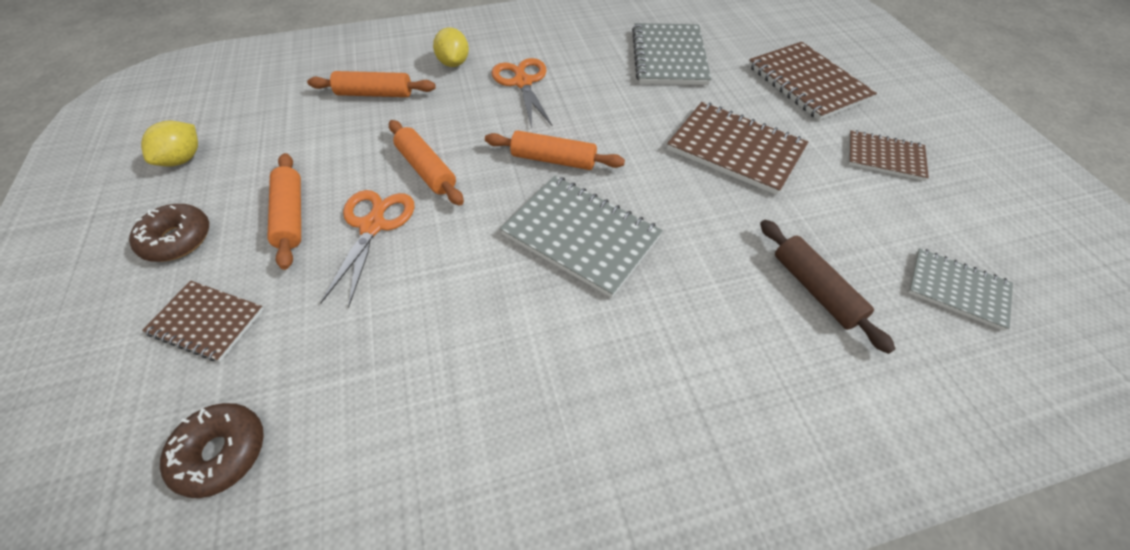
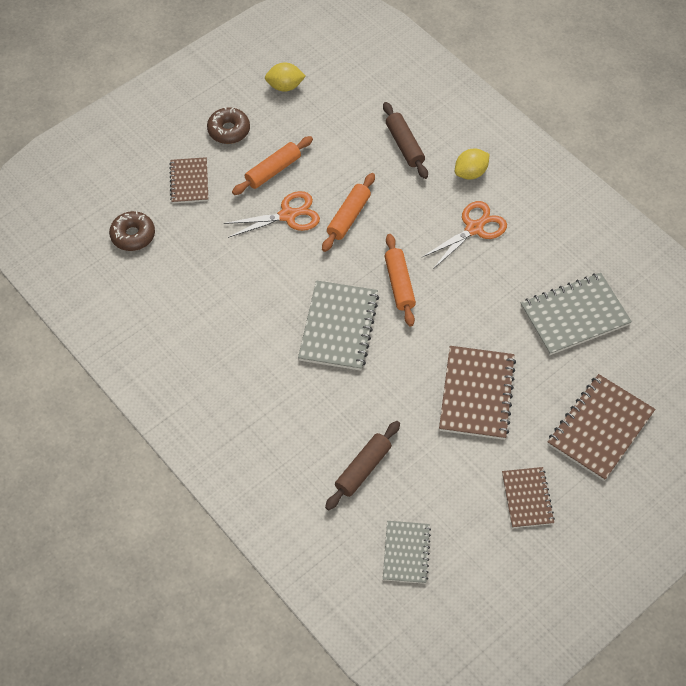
camera: 65 degrees right, 5 degrees up
(375, 94) = (404, 145): orange rolling pin -> brown rolling pin

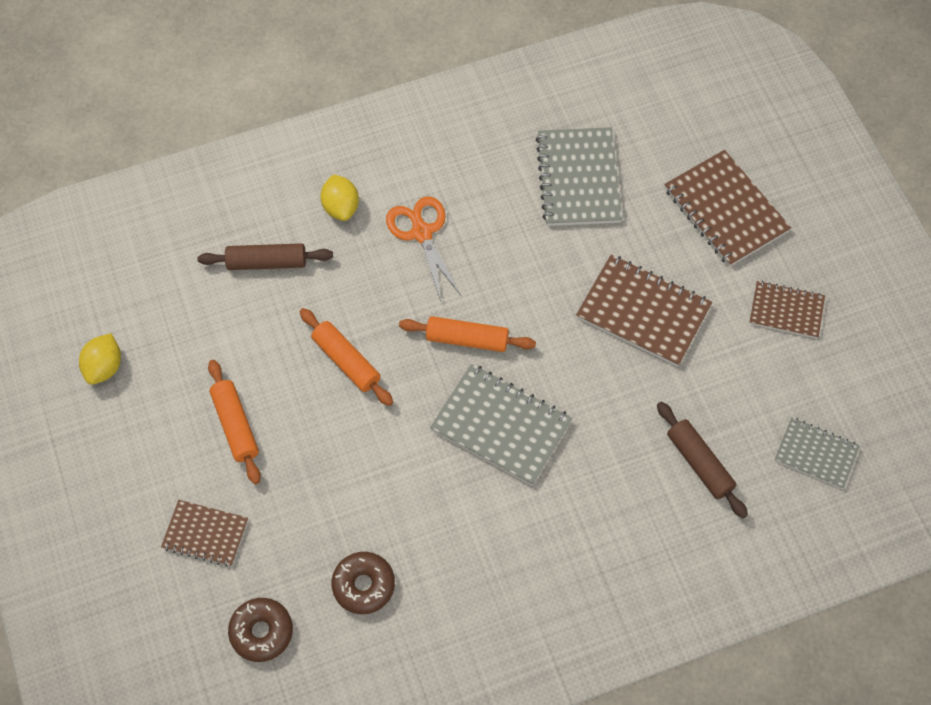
camera: 70 degrees left, 5 degrees up
(229, 130) = (143, 459): brown donut -> brown donut (363, 585)
(287, 215) = (313, 430): orange scissors -> none

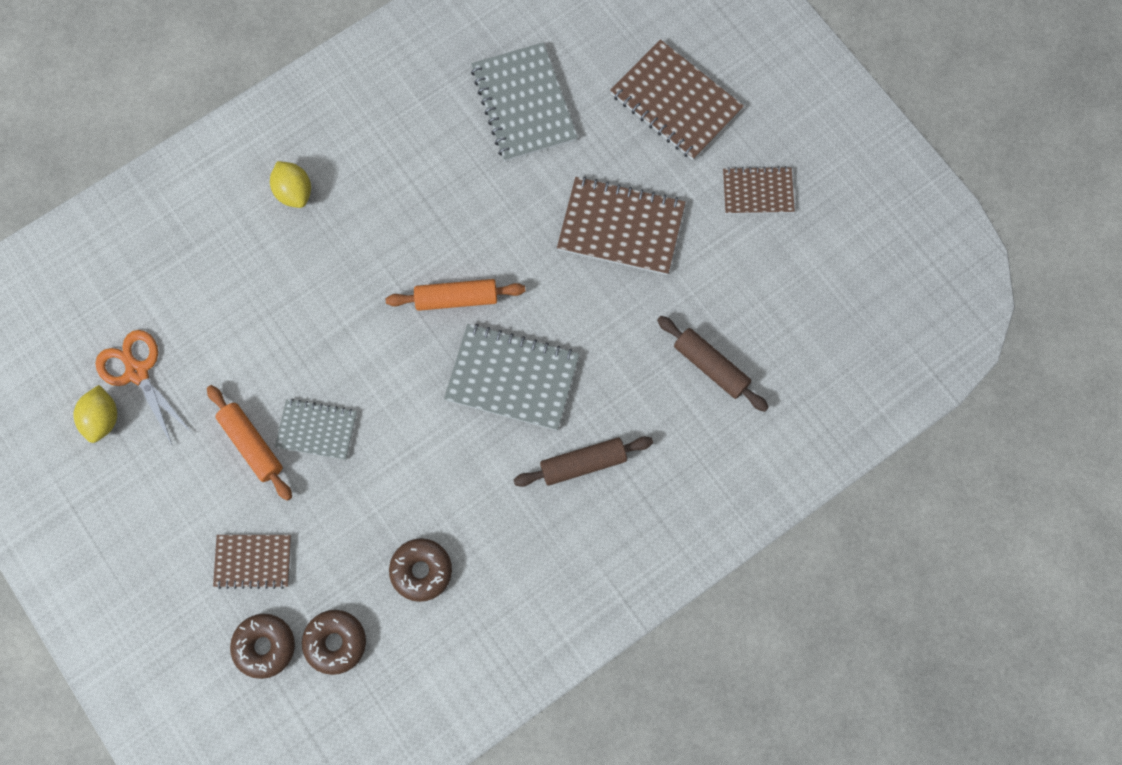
camera: 15 degrees left, 10 degrees up
(193, 617) = (264, 646): none -> brown donut
(266, 262) = (235, 268): brown rolling pin -> brown rolling pin (583, 464)
(346, 361) = (343, 351): orange rolling pin -> none
(422, 233) = (383, 199): orange scissors -> orange scissors (137, 372)
(816, 454) = (818, 329): grey notebook -> grey notebook (316, 430)

